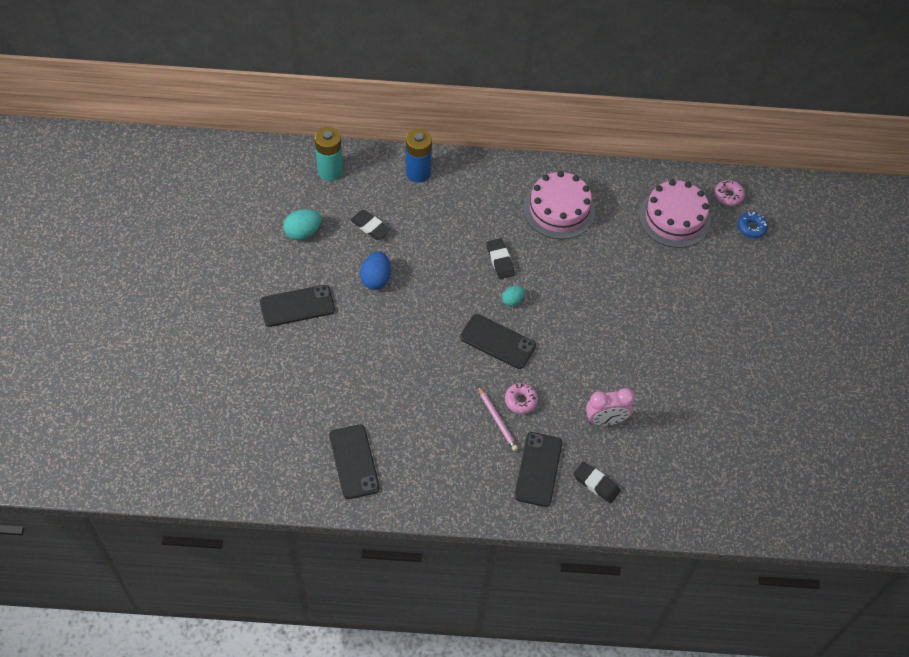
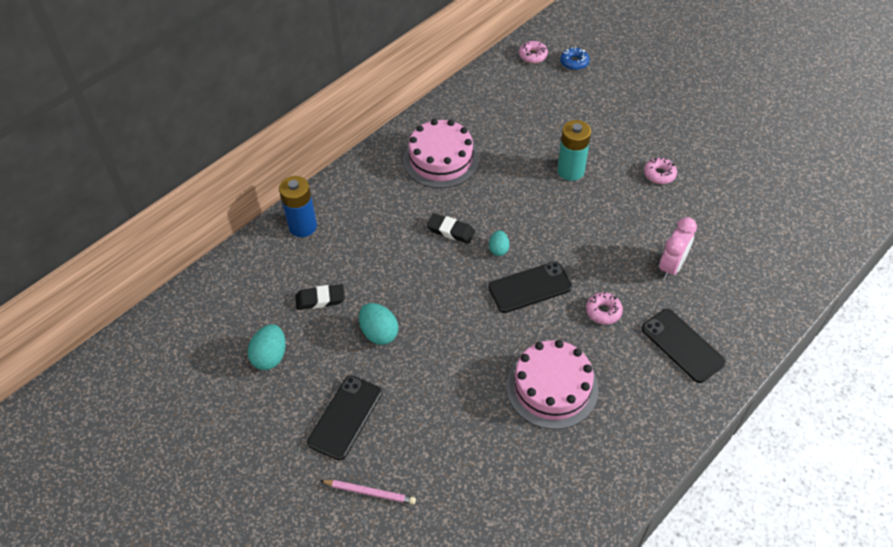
camera: 45 degrees left, 5 degrees down
(330, 171) = (228, 289): turquoise battery -> turquoise battery (570, 171)
(354, 461) = (559, 487): black phone -> none
(376, 279) = (379, 333): blue egg -> turquoise egg
(497, 420) = (608, 341): pink pencil -> pink pencil (369, 492)
(596, 484) = (728, 314): black eraser -> none
(674, 218) = (521, 97): pink cake -> pink cake (552, 387)
(690, 359) = (659, 174): none -> pink donut

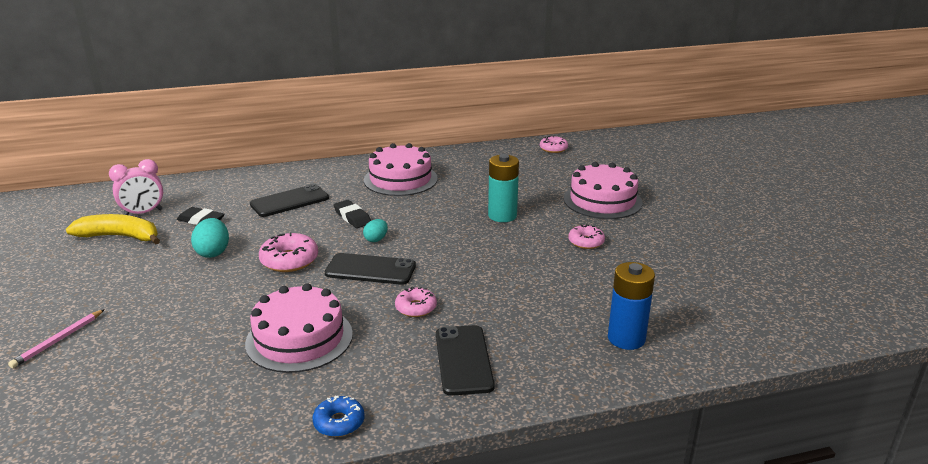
camera: 30 degrees right, 25 degrees down
(270, 356) = (120, 236): turquoise egg -> yellow banana
(302, 226) = (248, 181): blue battery -> blue battery (626, 338)
(345, 417) = (114, 289): black phone -> black phone (289, 201)
(369, 492) = (58, 340): pink pencil -> pink pencil turned 75 degrees clockwise
(454, 309) = (289, 260): none -> pink donut
(574, 62) = (586, 161): blue donut -> blue donut (339, 422)
(630, 114) = (602, 200): none -> pink cake
(671, 266) = (523, 302): pink clock -> pink clock (143, 213)

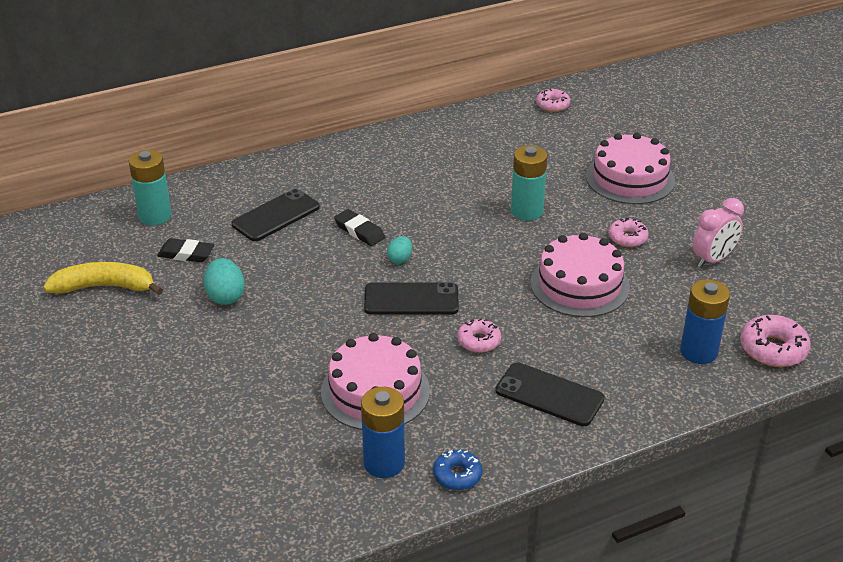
camera: 10 degrees left, 10 degrees up
(58, 340) = (123, 424): pink pencil -> none
(143, 213) = (111, 251): pink clock -> pink clock (713, 259)
(194, 193) = (155, 216): none -> turquoise battery
(273, 402) = (384, 463): none -> blue battery
(289, 260) = (317, 297): pink donut -> pink donut (773, 349)
(400, 179) = (391, 170): pink cake -> pink cake (579, 285)
(463, 360) = (549, 395): black phone -> black phone turned 45 degrees counterclockwise

